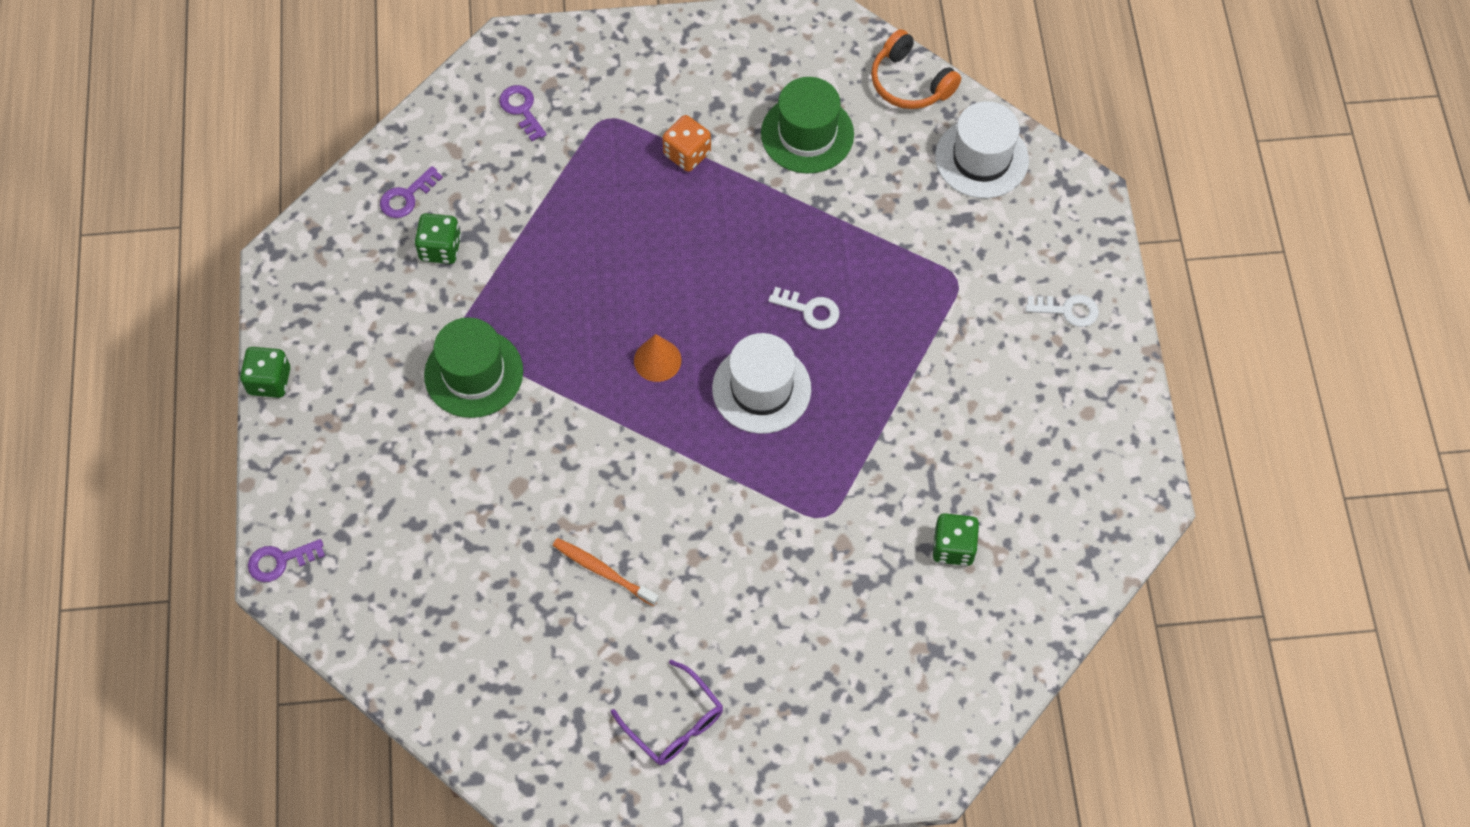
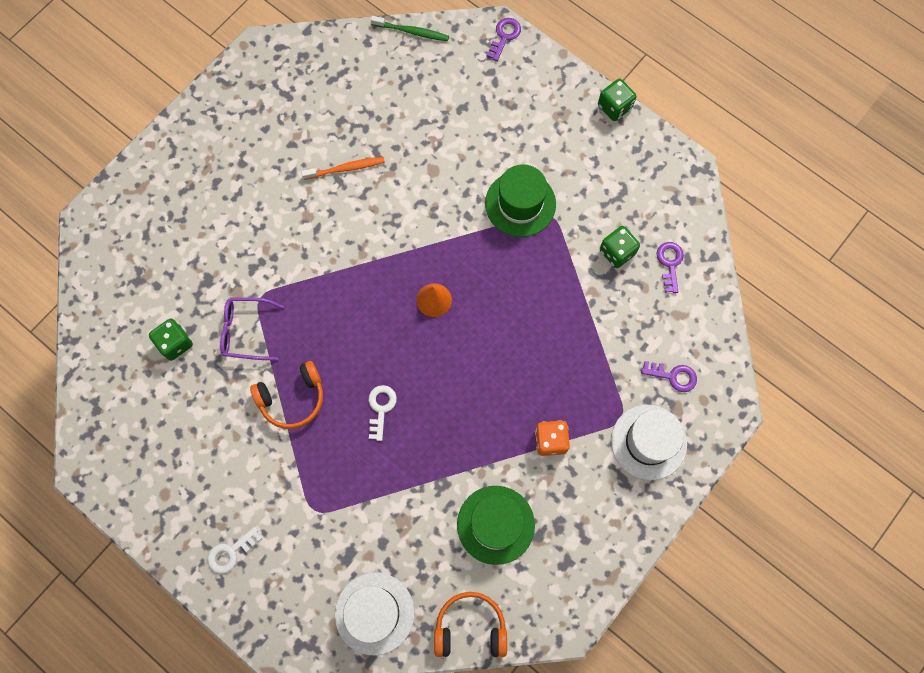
camera: 135 degrees right, 10 degrees up
(366, 663) = (412, 32): none -> green toothbrush
(674, 723) = (238, 132): purple glasses -> purple glasses (246, 331)
(761, 389) = (362, 336): white hat -> white hat (648, 442)
(810, 310) = (381, 408): white key -> white key turned 120 degrees clockwise
(885, 391) = (292, 398): none -> orange headphones

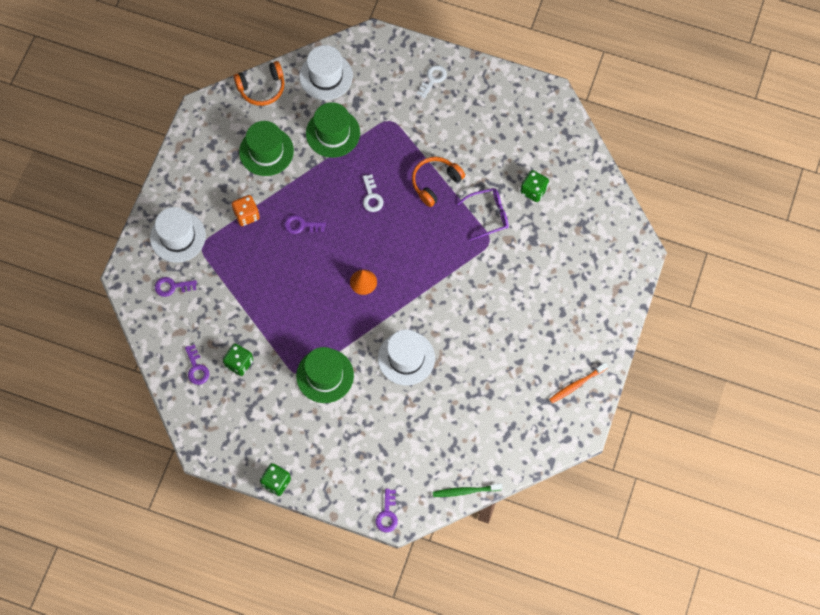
camera: 160 degrees right, 5 degrees down
(346, 168) = (469, 357): orange toothbrush -> orange toothbrush (576, 385)
(397, 519) = (333, 133): none -> green hat
(418, 192) = (406, 358): none -> white hat
(484, 401) = (301, 225): none -> purple key

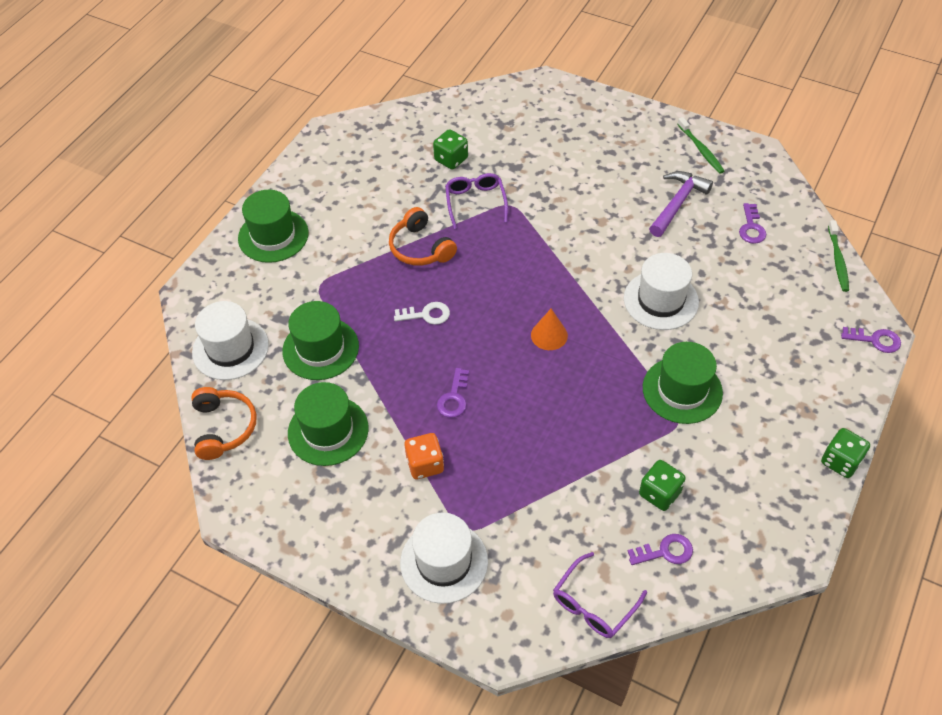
camera: 80 degrees left, 15 degrees down
(157, 327) = (593, 604): none -> purple glasses
(172, 287) = (527, 576): purple key -> purple key (751, 228)
(433, 79) = (273, 236): white key -> green hat
(510, 367) = (677, 203): none -> purple hammer
(576, 385) = (701, 150): orange toothbrush -> green toothbrush

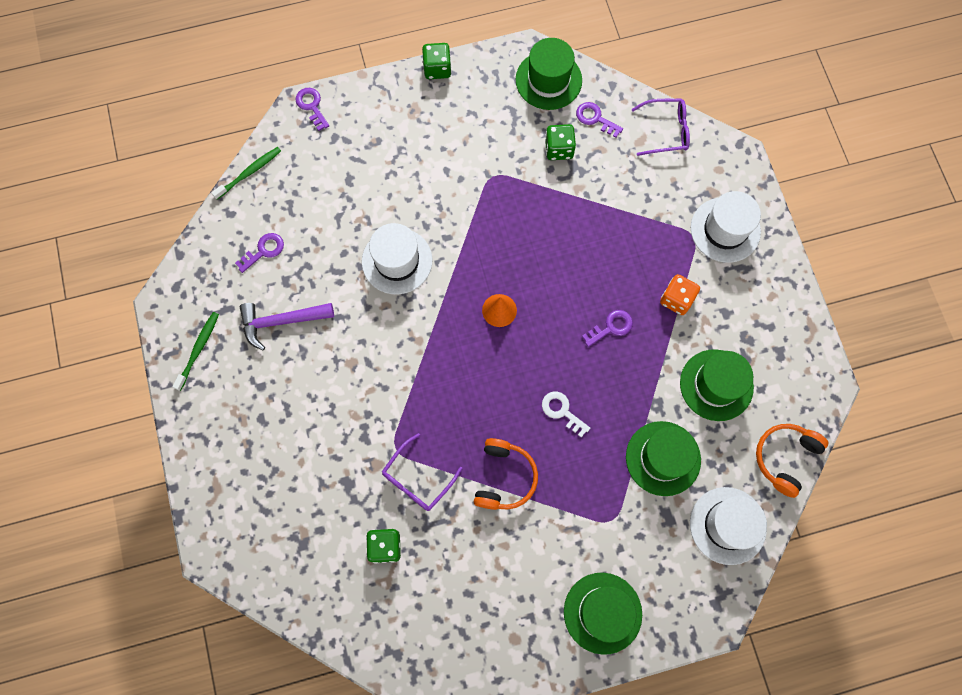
camera: 135 degrees left, 20 degrees up
(682, 390) = (466, 191): green hat -> green hat (548, 80)

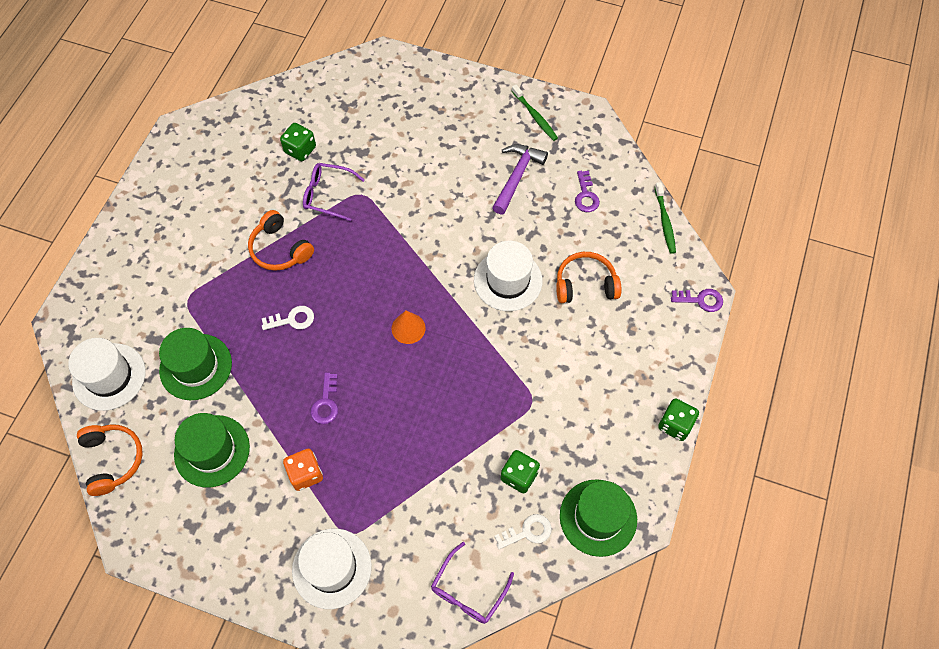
camera: 125 degrees right, 10 degrees down
(357, 198) = (585, 284): none -> orange headphones
(417, 479) = (328, 195): purple glasses -> purple glasses turned 60 degrees counterclockwise
(595, 118) = (527, 532): purple key -> white key
(602, 613) = (136, 251): green hat -> none

